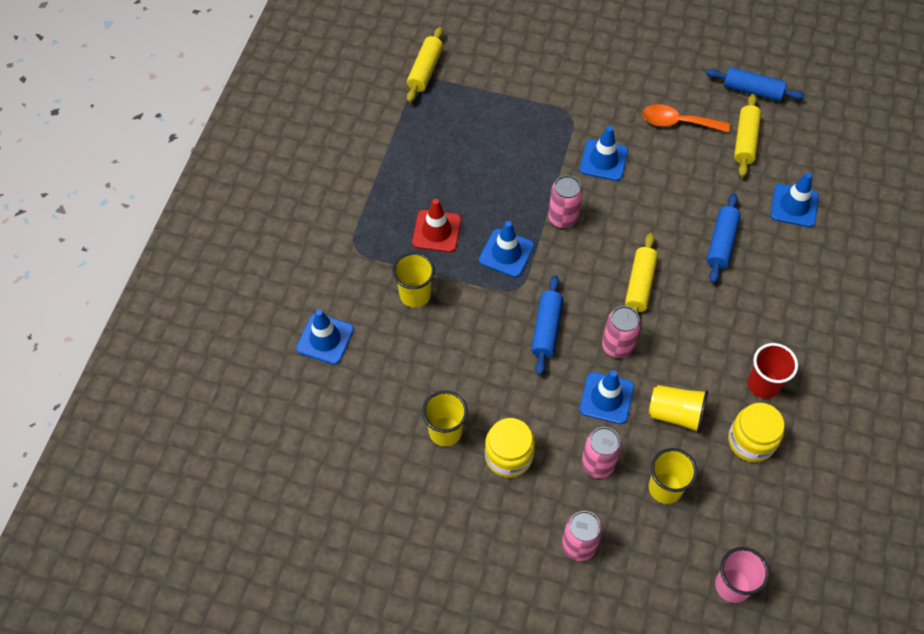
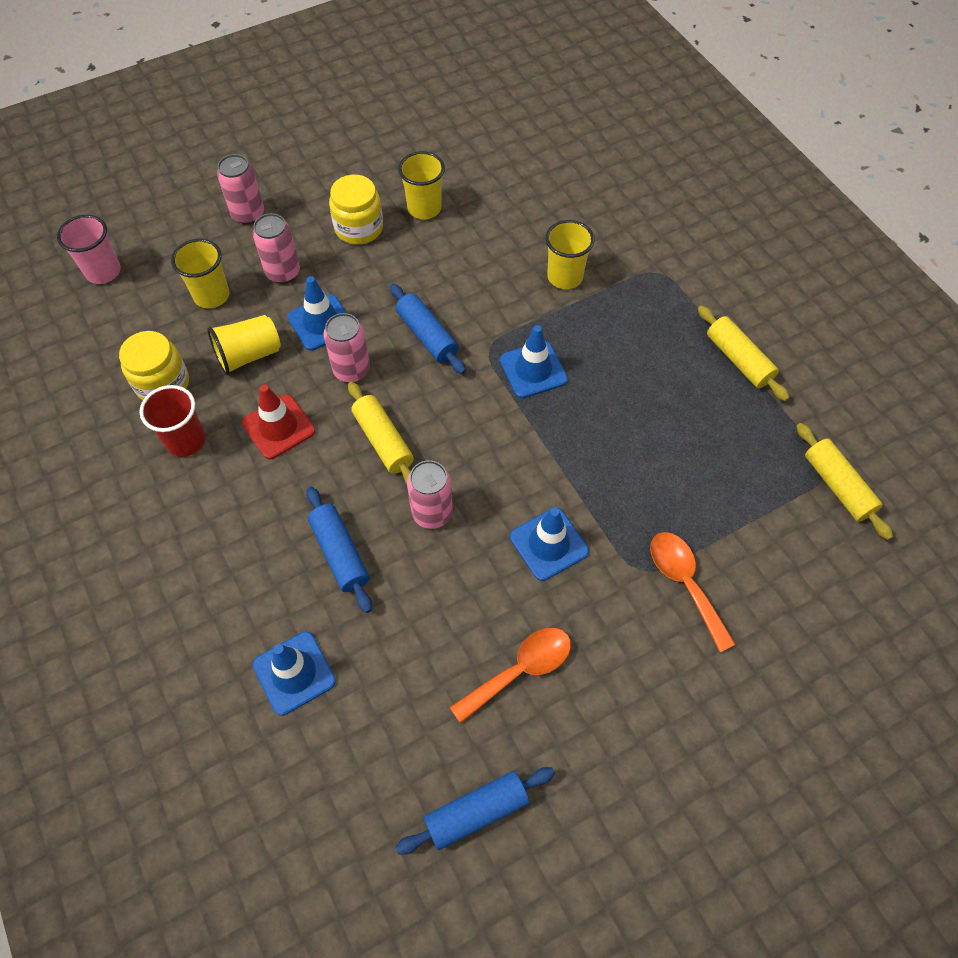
camera: 135 degrees right, 0 degrees up
(325, 339) = (588, 197): blue traffic cone -> none
(436, 231) = (614, 339): red traffic cone -> red traffic cone (278, 427)
(556, 93) = (684, 583): none -> orange spoon
(563, 218) = (521, 445): pink can -> pink can (432, 513)
(745, 141) = (421, 717): yellow rolling pin -> yellow rolling pin (738, 360)

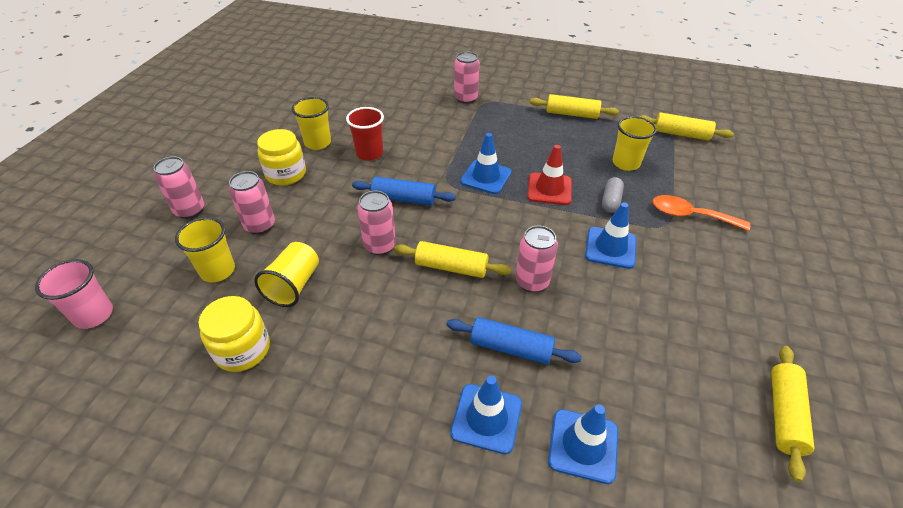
camera: 45 degrees left, 15 degrees down
(186, 441) = (310, 370): red cup -> red cup (369, 153)
(278, 427) = (371, 310): red traffic cone -> red traffic cone (549, 189)
(321, 323) = (324, 235): blue traffic cone -> blue traffic cone (486, 418)
(476, 812) = (784, 415): blue rolling pin -> yellow rolling pin
(520, 670) = (689, 319): orange spoon -> none
(565, 277) = (443, 129): yellow cup -> yellow cup (626, 163)
(622, 498) = (611, 201): none -> grey capsule
(642, 251) = (466, 98): none -> pink can

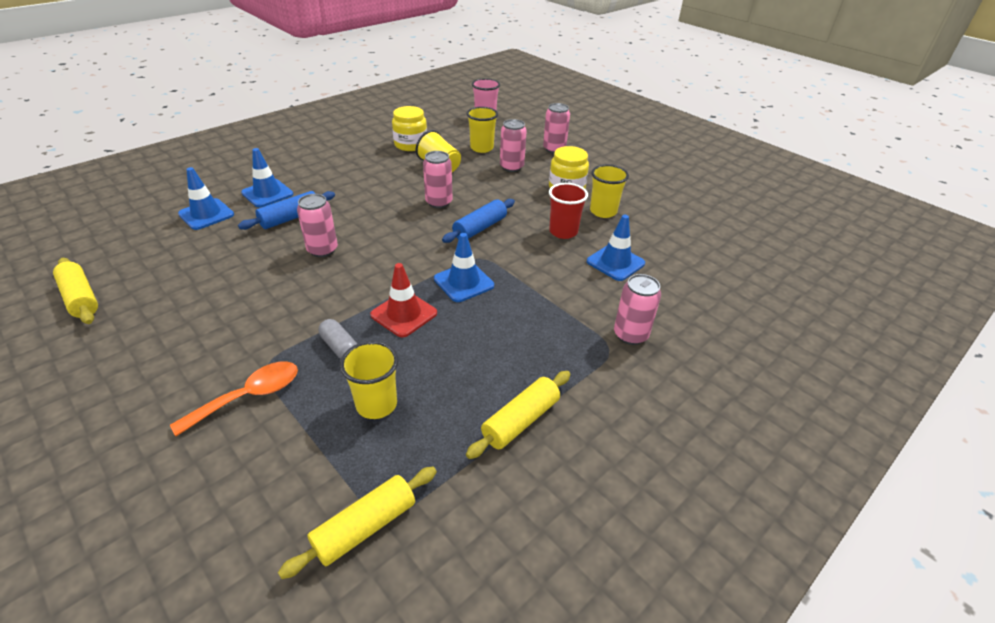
camera: 120 degrees right, 5 degrees down
(451, 267) = (381, 222): yellow rolling pin -> none
(610, 248) = (294, 309): blue traffic cone -> blue traffic cone (615, 262)

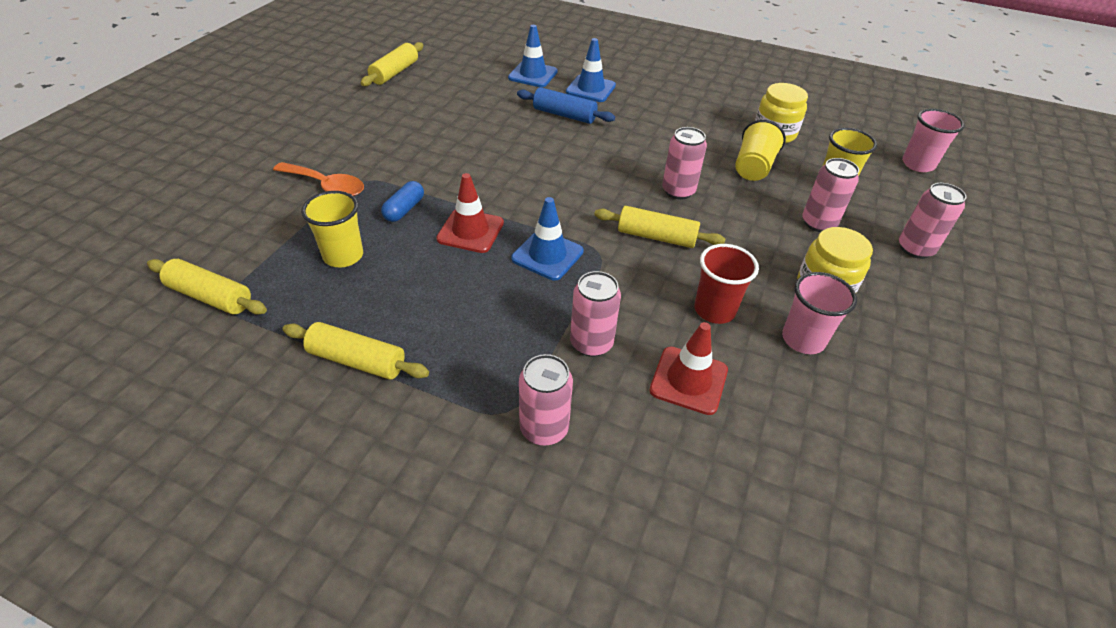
camera: 65 degrees right, 5 degrees up
(322, 250) = (531, 150): pink can -> pink can (591, 343)
(340, 347) = (404, 209): grey capsule -> blue capsule
(480, 228) = (656, 237): blue rolling pin -> yellow rolling pin
(603, 211) = (803, 339): yellow cup -> pink cup
(615, 262) = (688, 380): blue traffic cone -> red traffic cone

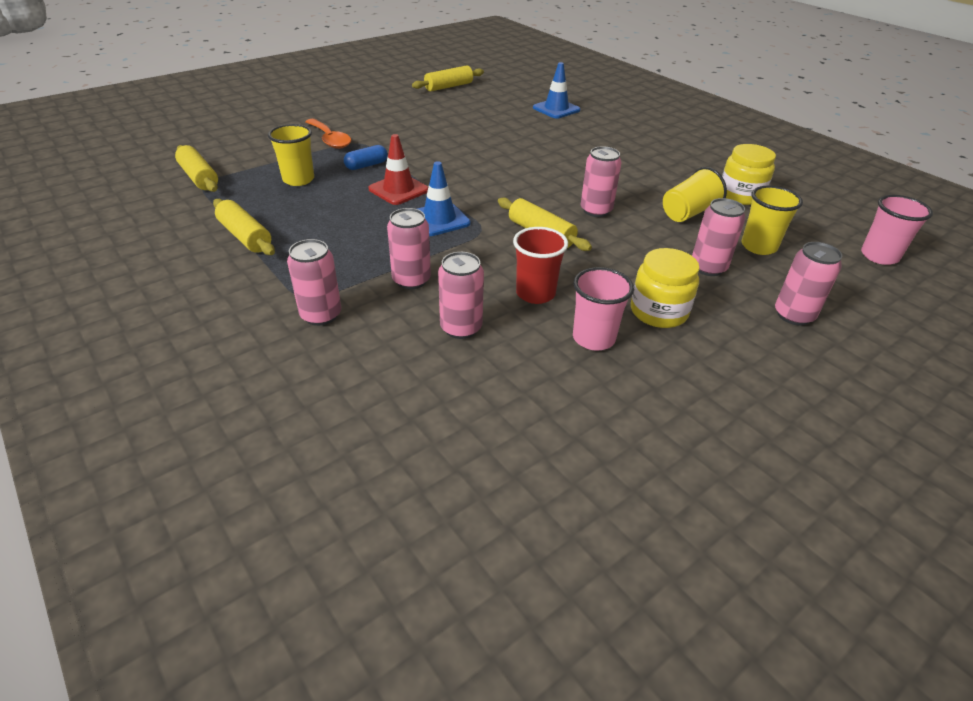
camera: 30 degrees right, 5 degrees down
(564, 115) = (553, 139): blue rolling pin -> none
(590, 89) = (596, 128): blue traffic cone -> none
(688, 380) = (461, 328): red traffic cone -> pink can

